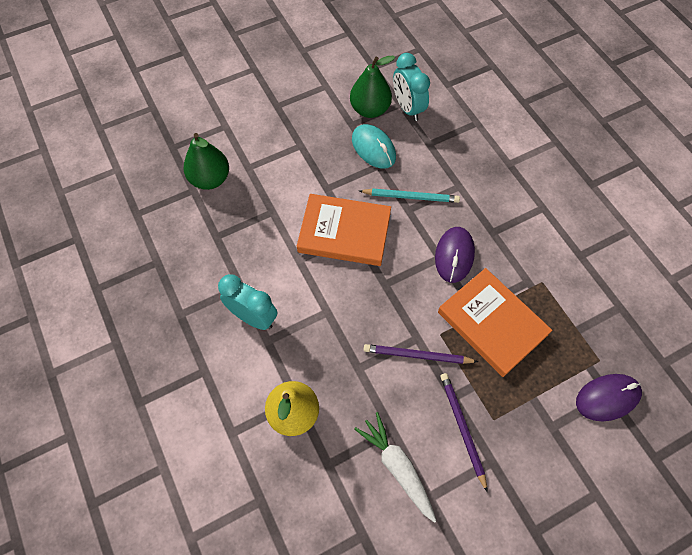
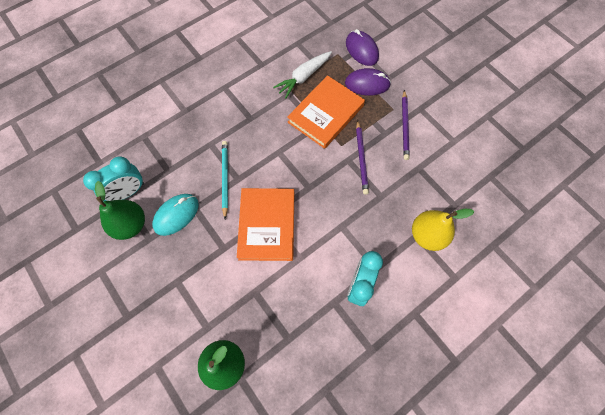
camera: 100 degrees left, 5 degrees up
(397, 466) = (441, 161): white carrot -> white carrot (303, 77)
(454, 256) = (275, 142): purple mouse -> purple mouse (367, 84)
(462, 428) = (405, 126): purple pencil -> purple pencil turned 60 degrees counterclockwise

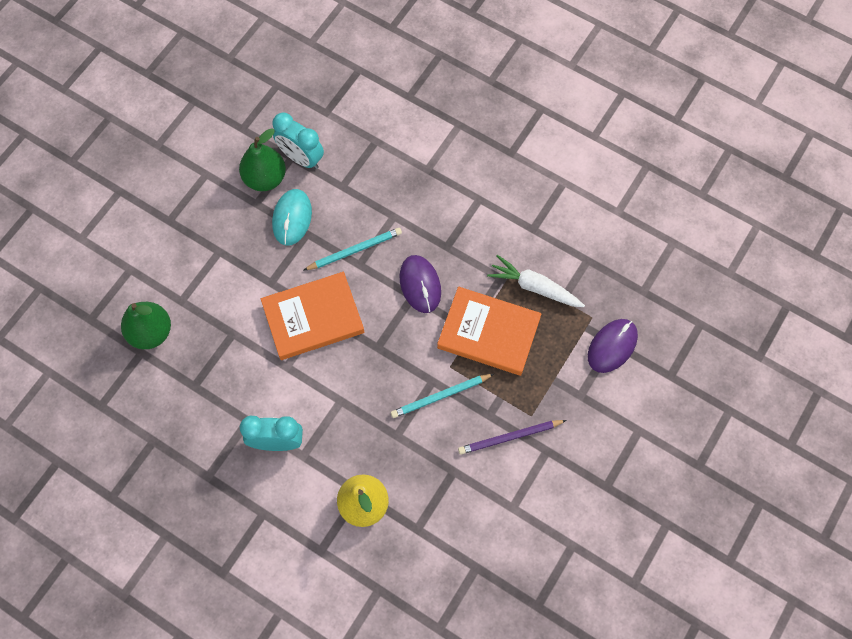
camera: 70 degrees right, 0 degrees up
(176, 215) = (292, 218): turquoise mouse -> turquoise mouse turned 75 degrees clockwise
(361, 158) = (440, 396): purple pencil -> turquoise pencil
(367, 84) = (557, 370): purple mouse -> purple mouse (420, 285)

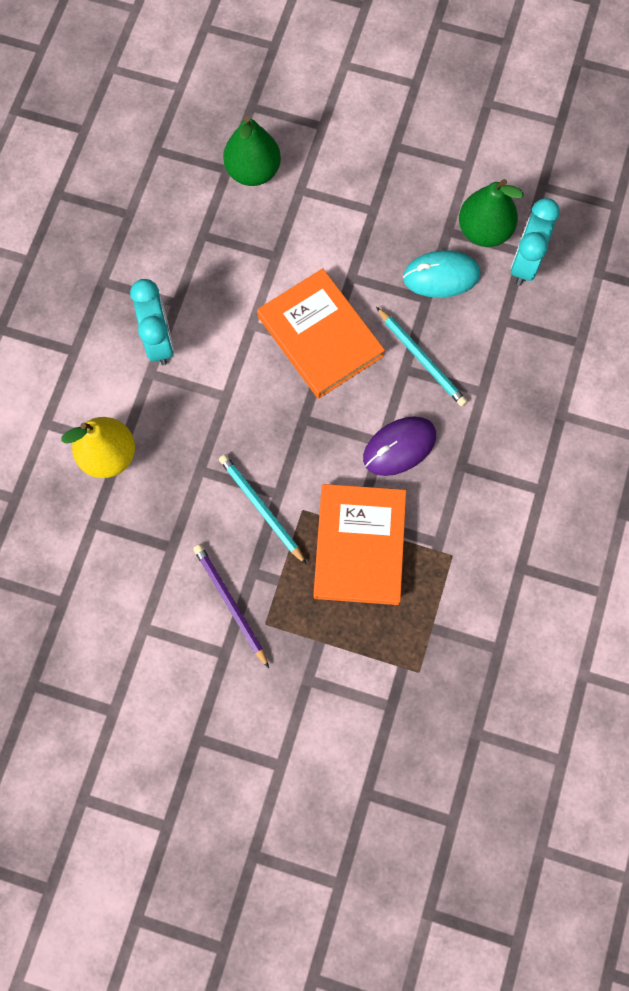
camera: 75 degrees right, 5 degrees up
(534, 287) = (439, 588): white carrot -> none
(612, 346) = (386, 707): purple mouse -> none

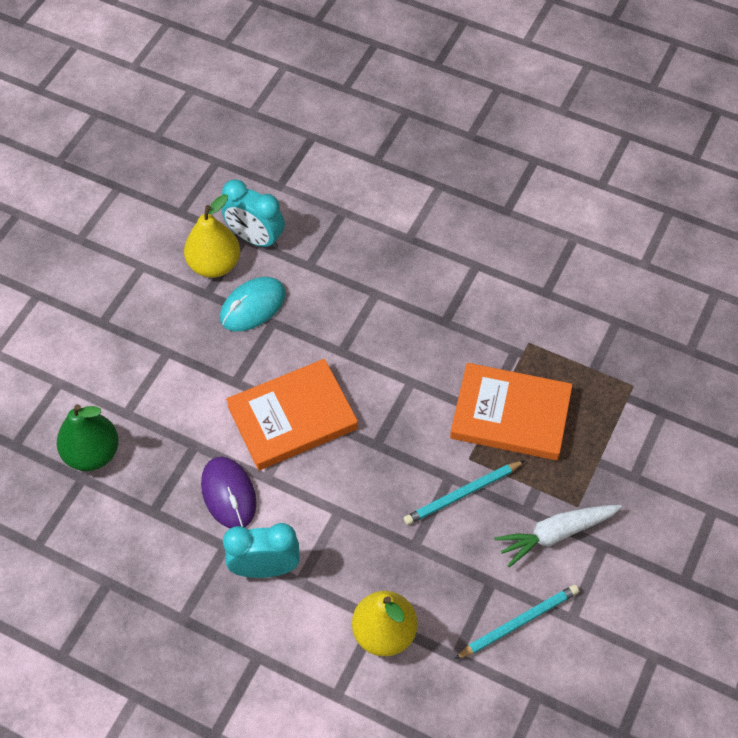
camera: 80 degrees left, 15 degrees down
(230, 604) = (555, 534): purple pencil -> white carrot
(399, 447) = (419, 368): purple mouse -> purple mouse (229, 494)
(422, 358) = (333, 335): turquoise pencil -> turquoise pencil (518, 622)
(441, 276) = (253, 306): turquoise mouse -> turquoise mouse turned 45 degrees clockwise
(484, 231) = (214, 265): green pear -> yellow pear

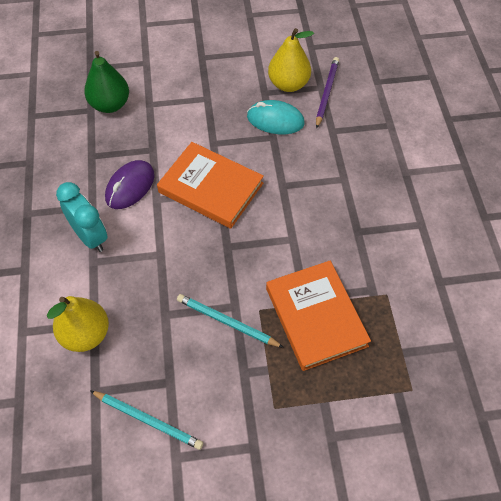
camera: 55 degrees right, 0 degrees up
(256, 238) = (326, 93): turquoise clock -> purple pencil
(555, 534) = (238, 405): white carrot -> none

